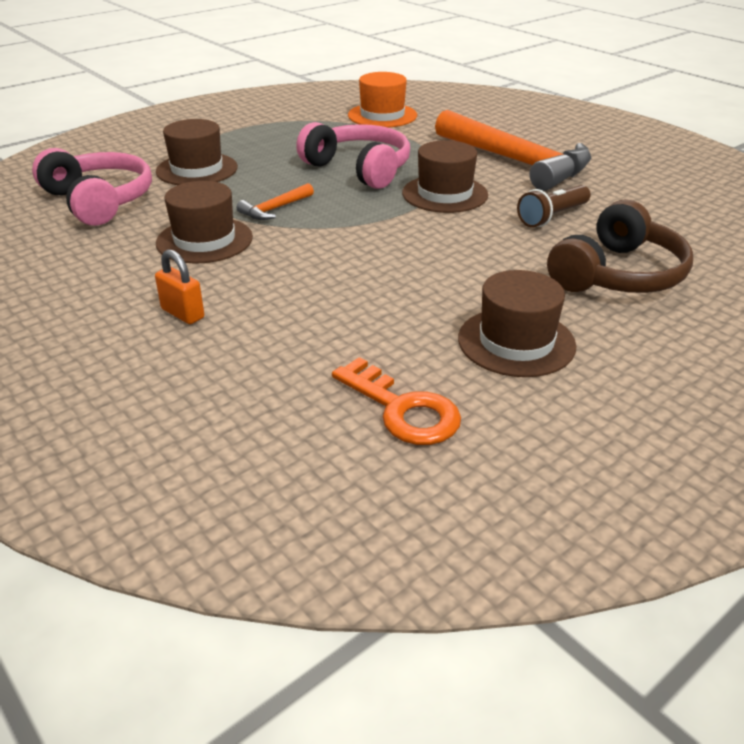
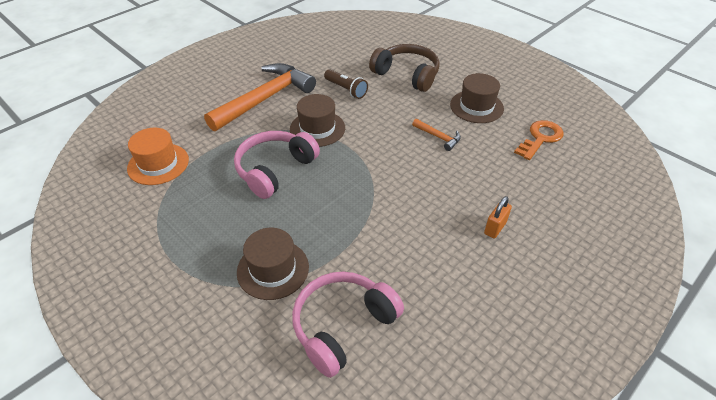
camera: 95 degrees left, 10 degrees up
(204, 240) = (401, 237): brown hat -> none
(275, 209) = (347, 207): orange hammer -> orange hammer (438, 137)

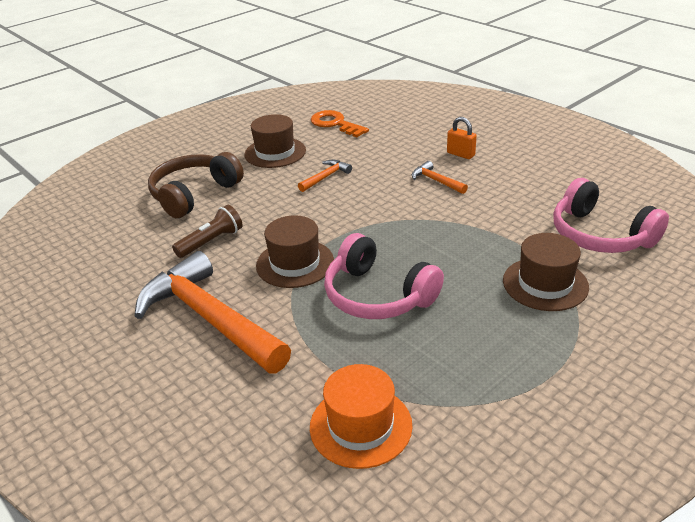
camera: 85 degrees left, 10 degrees down
(438, 207) = (436, 181): none -> orange hammer

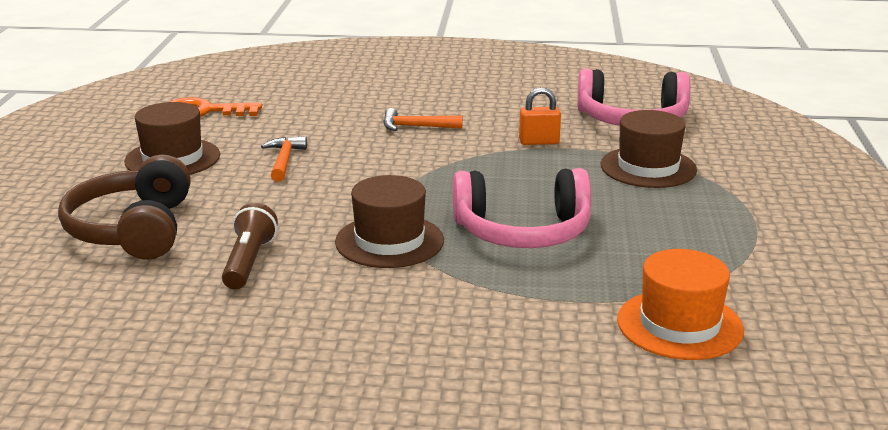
camera: 45 degrees left, 10 degrees down
(210, 318) = (382, 322): orange hammer -> none
(460, 154) = (402, 99): orange padlock -> orange padlock (539, 142)

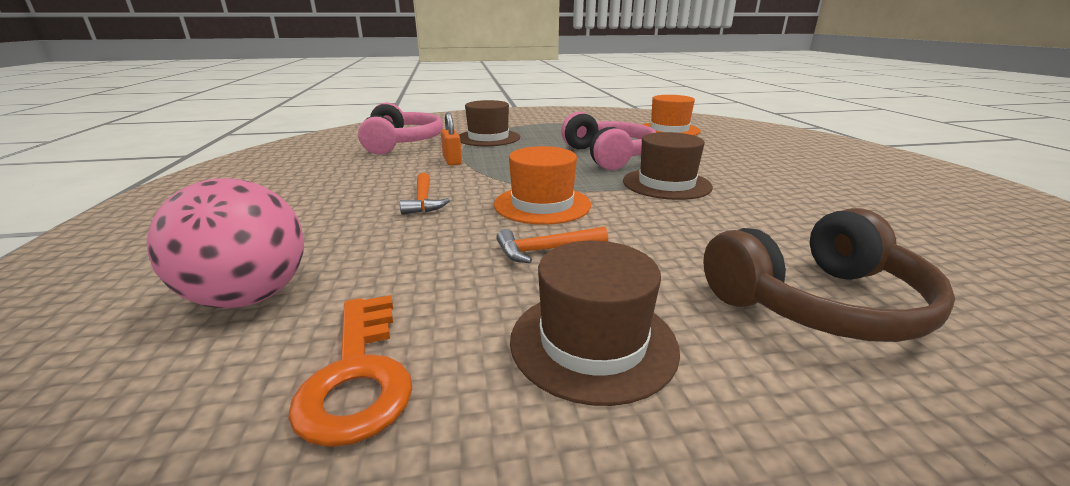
camera: 105 degrees left, 0 degrees up
(248, 262) = (770, 223): brown flashlight -> none
(296, 88) = (250, 297): none -> pink ball
(374, 170) = (542, 204): none -> orange hat

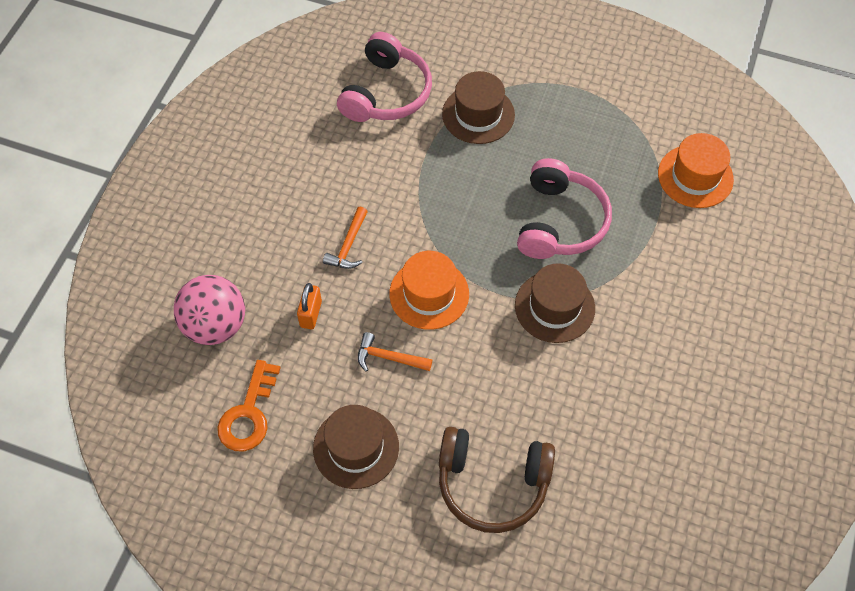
camera: 30 degrees right, 35 degrees up
(452, 161) = (409, 167): orange padlock -> orange padlock (311, 314)

